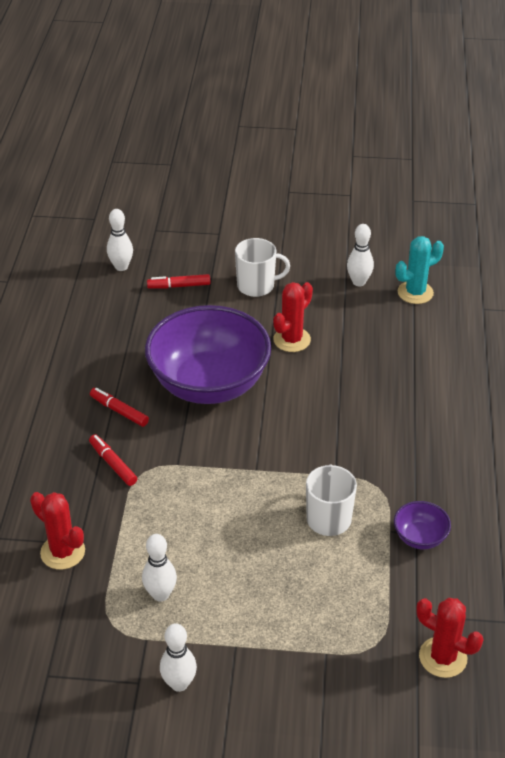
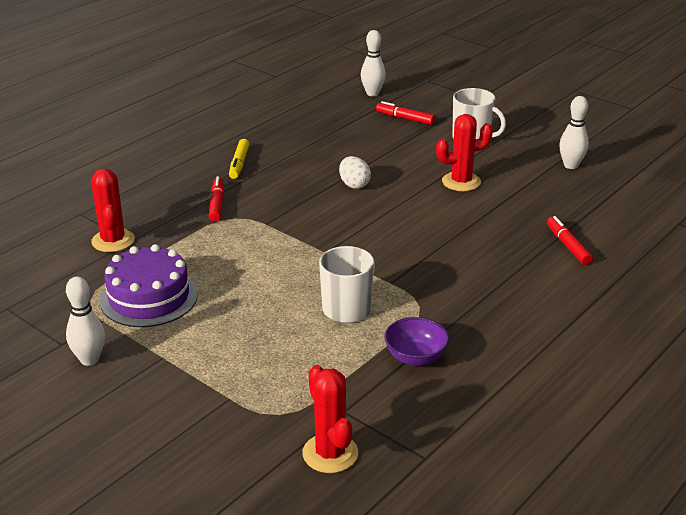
camera: 35 degrees right, 10 degrees down
(84, 407) = (239, 164): none -> yellow marker
(119, 411) = (262, 175): red marker -> red marker (567, 246)
(160, 594) = (149, 297): white bowling pin -> purple cake
(209, 384) = (354, 185): purple bowl -> white egg
(415, 292) = (619, 189): turquoise cactus -> none

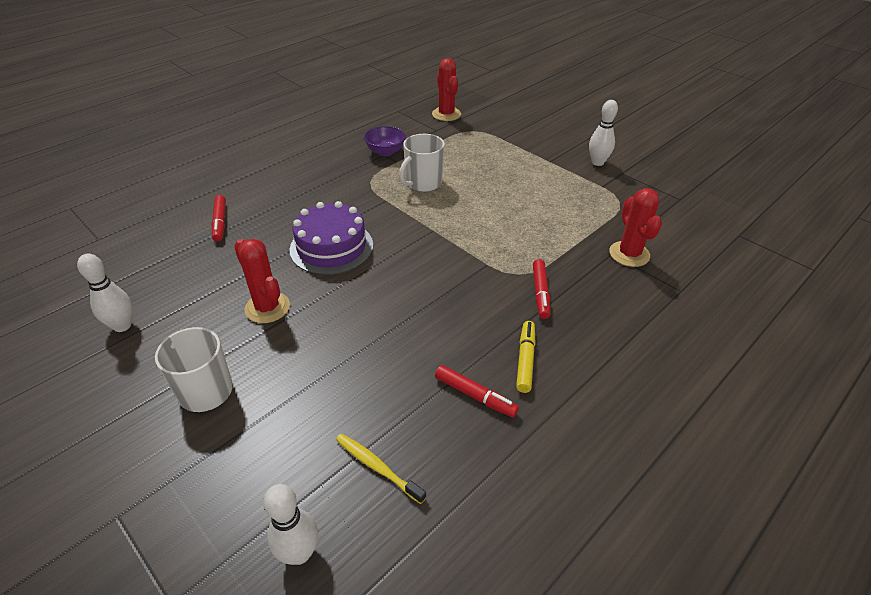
camera: 175 degrees left, 10 degrees up
(149, 297) = (574, 200): purple cake -> purple cake (331, 247)
(339, 117) = (377, 467): none -> yellow toothbrush
(354, 185) = (389, 312): white egg -> none
(405, 118) = (275, 454): red marker -> red marker (475, 396)
(461, 182) = (267, 307): red cactus -> red cactus turned 60 degrees clockwise

